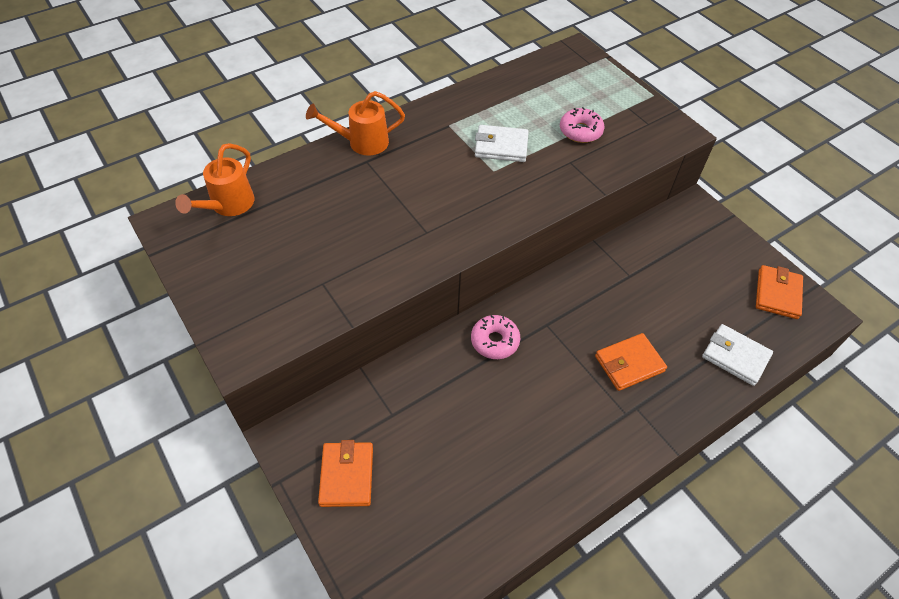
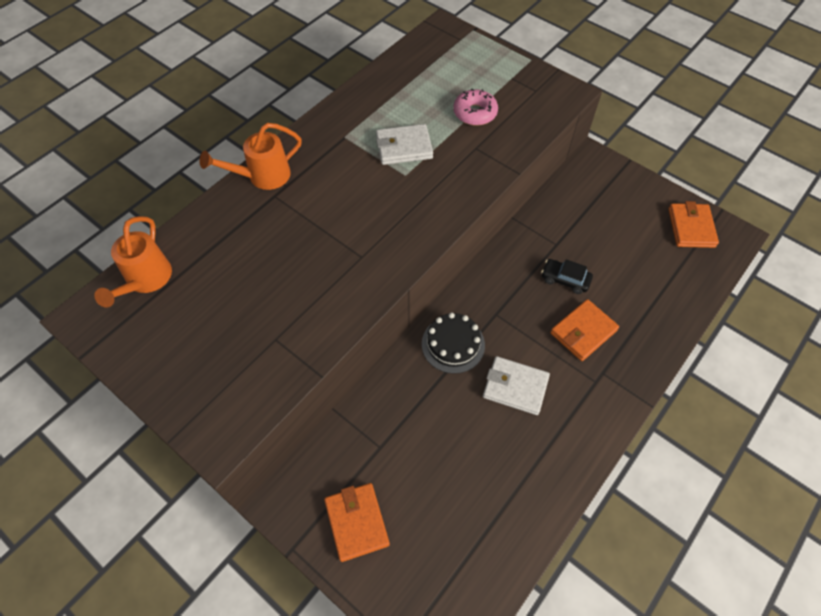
camera: 15 degrees left, 5 degrees up
(495, 341) = (453, 344): pink donut -> black cake
(627, 310) = (565, 279): none -> black car
(735, 356) = (673, 298): white wallet -> white wallet (515, 387)

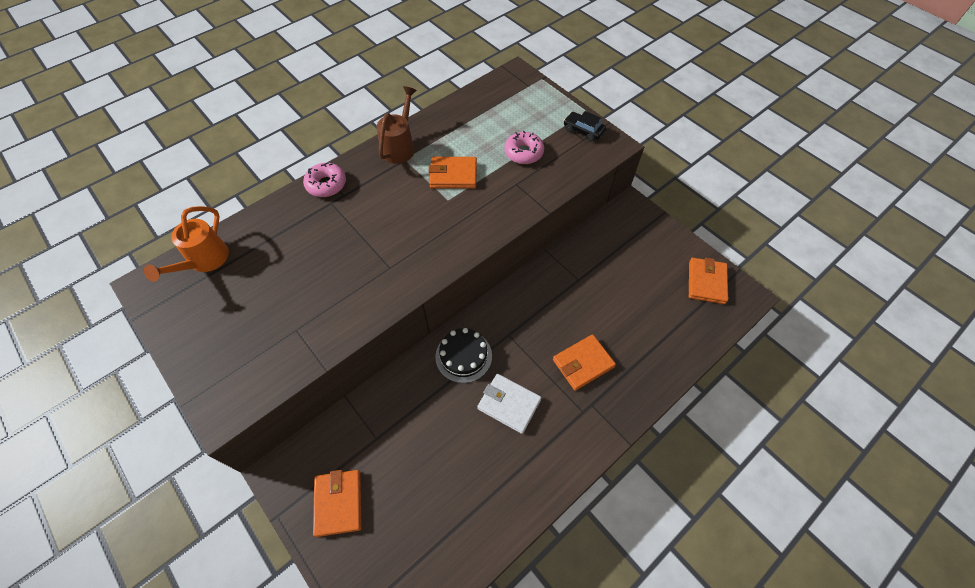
camera: 10 degrees right, 0 degrees up
(263, 176) = (326, 184): orange watering can -> pink donut
(335, 124) = (400, 147): none -> brown watering can
(404, 147) = (453, 175): white wallet -> orange wallet
(565, 279) = (578, 313): black car -> black car (583, 130)

